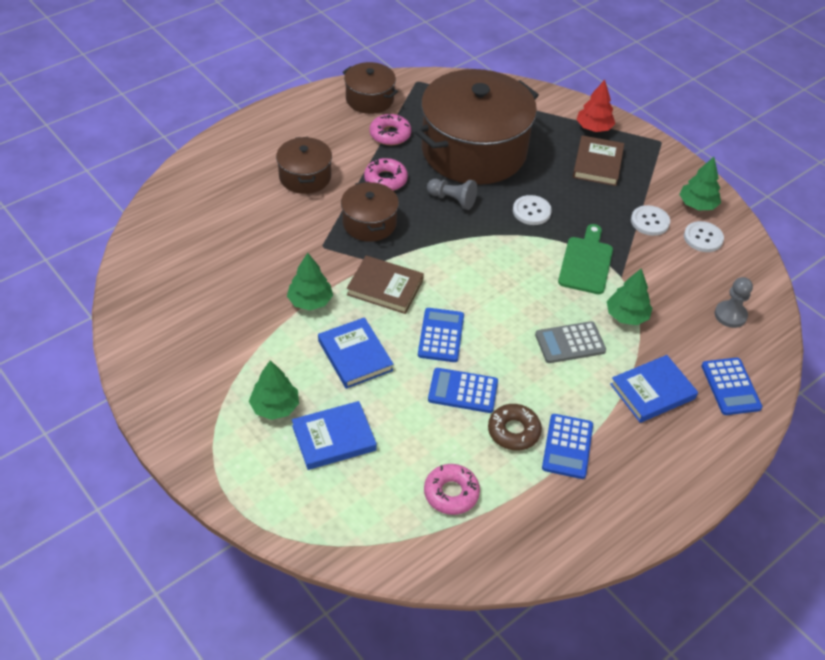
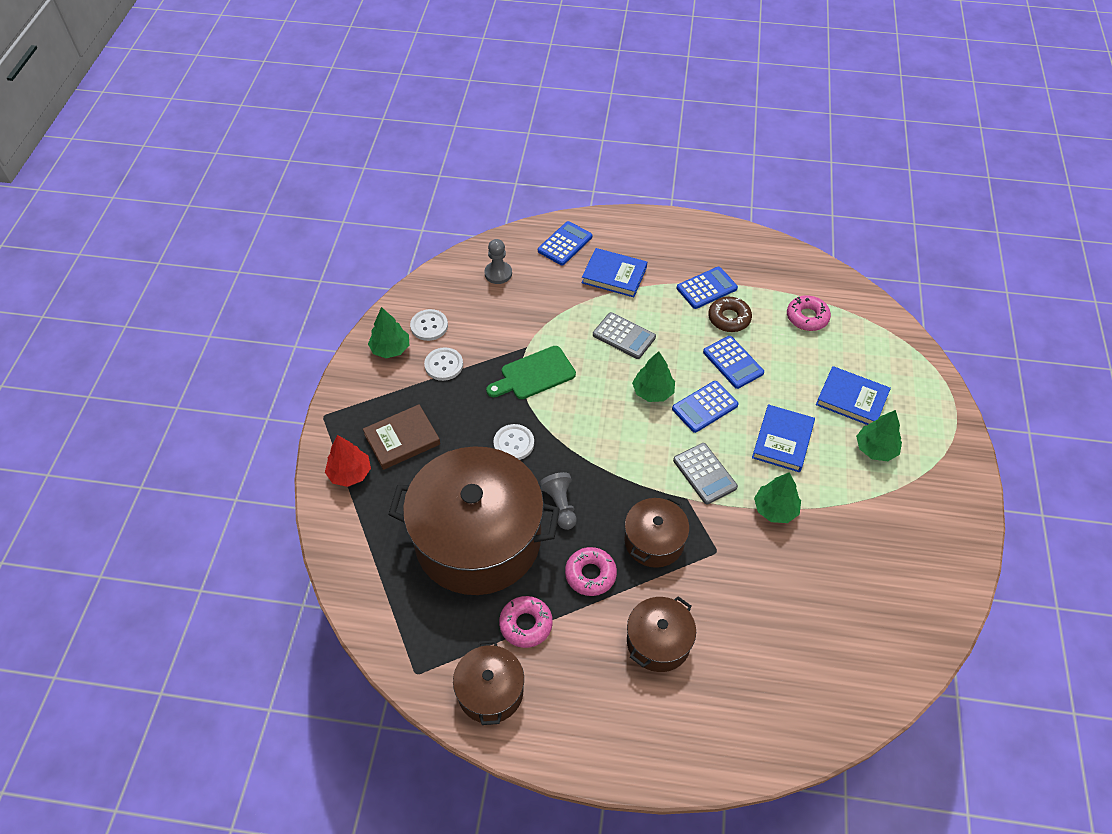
camera: 130 degrees left, 5 degrees up
(385, 287) = (704, 474): brown book -> grey calculator
(626, 316) = (562, 322): green tree -> green tree (653, 392)

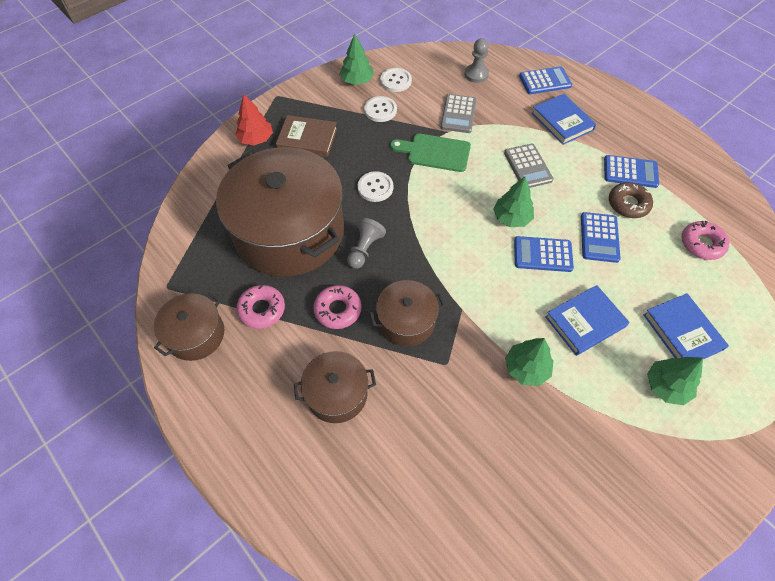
camera: 40 degrees right, 5 degrees up
(704, 474) = (494, 301): grey calculator -> grey calculator (458, 114)

